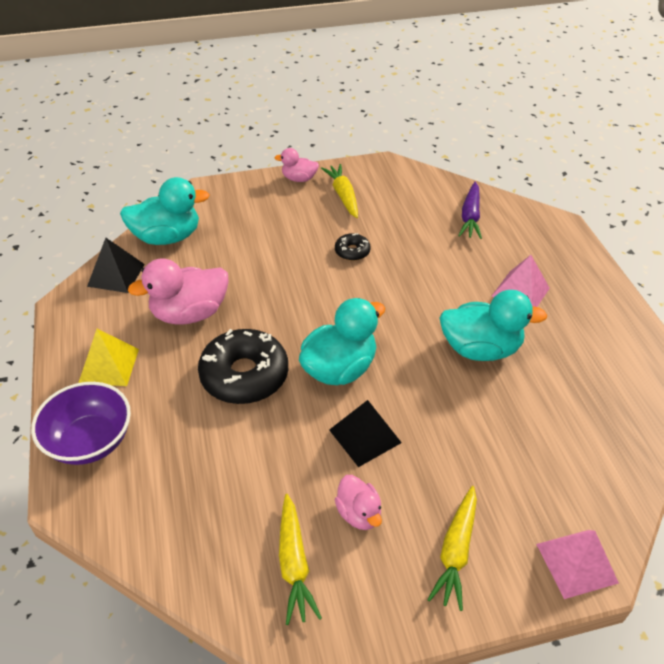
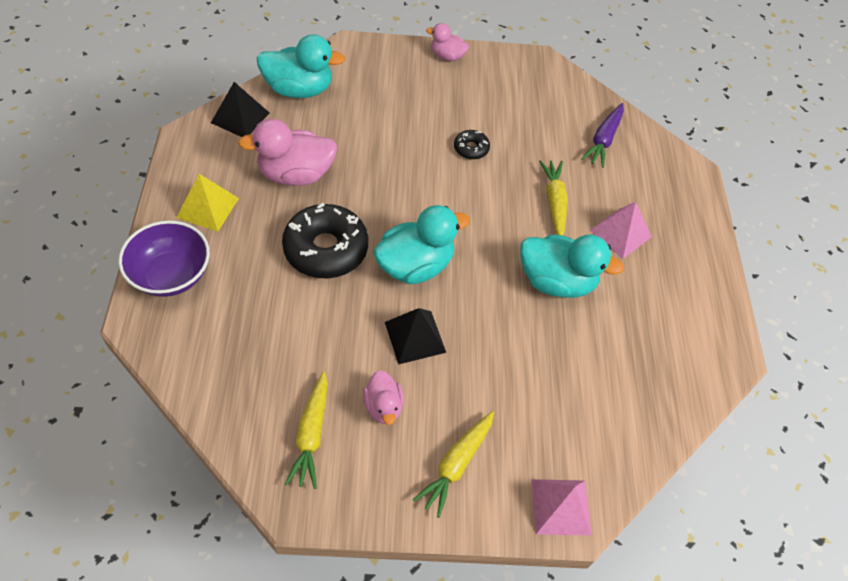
camera: 10 degrees right, 10 degrees up
(343, 196) = (484, 85): yellow carrot -> yellow carrot (554, 202)

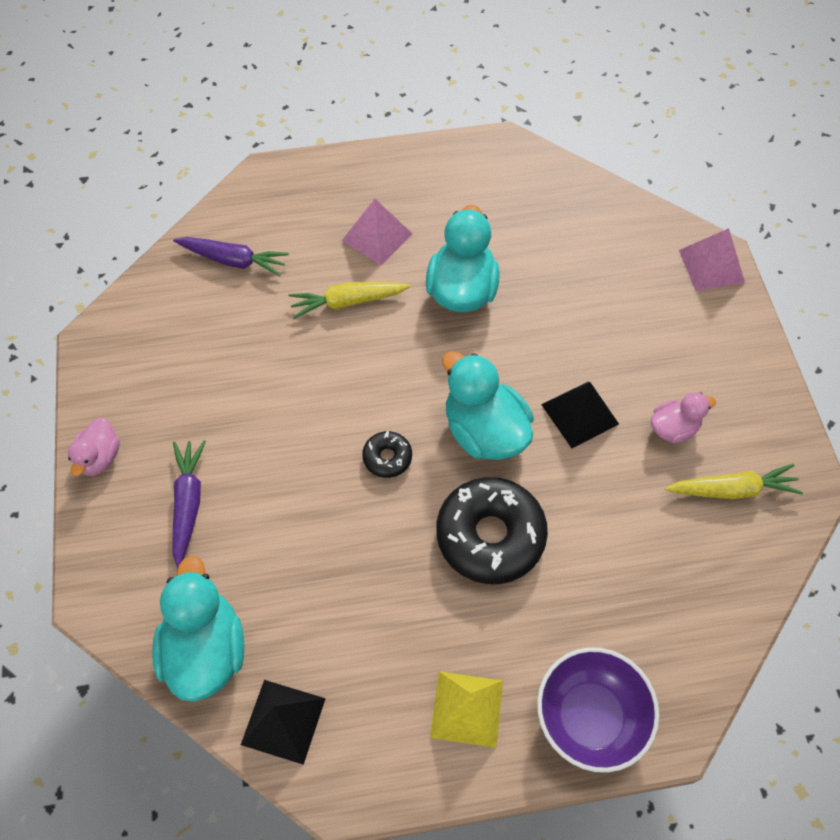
camera: 95 degrees left, 5 degrees up
(295, 174) = (377, 607): pink duck -> none
(401, 93) = (188, 503): none -> purple carrot
(456, 465) = (708, 353): yellow carrot -> none
(471, 148) = (280, 400): black donut -> black donut (387, 457)

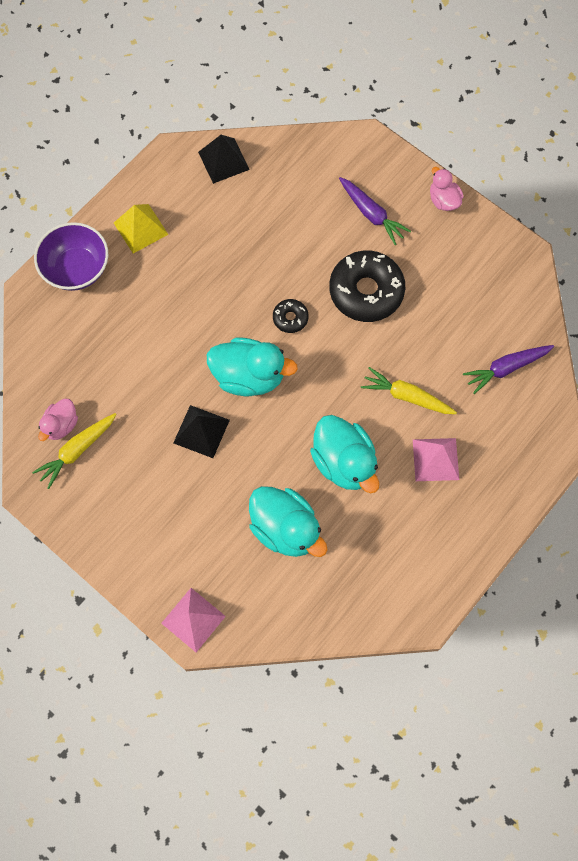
camera: 140 degrees right, 10 degrees up
(206, 649) = (290, 160): turquoise duck -> turquoise duck (286, 528)
(348, 302) = (407, 396): yellow carrot -> yellow carrot turned 105 degrees counterclockwise
(490, 536) = (196, 318): black donut -> black donut (366, 291)
(673, 428) = (138, 465): pink duck -> pink duck (61, 425)

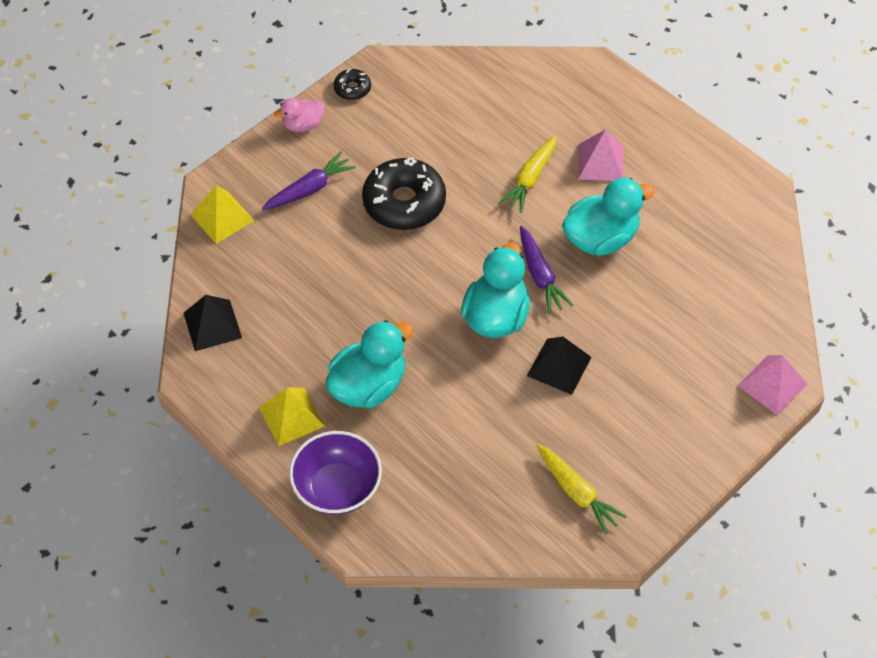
camera: 85 degrees left, 15 degrees down
(61, 425) = (543, 509): pink duck -> none
(286, 528) = (672, 295): turquoise duck -> turquoise duck (368, 386)
(290, 318) = (429, 273): black donut -> black donut (352, 88)
(333, 152) = (222, 217): none -> yellow pyramid
(506, 368) = (505, 95): purple carrot -> purple carrot (540, 276)

